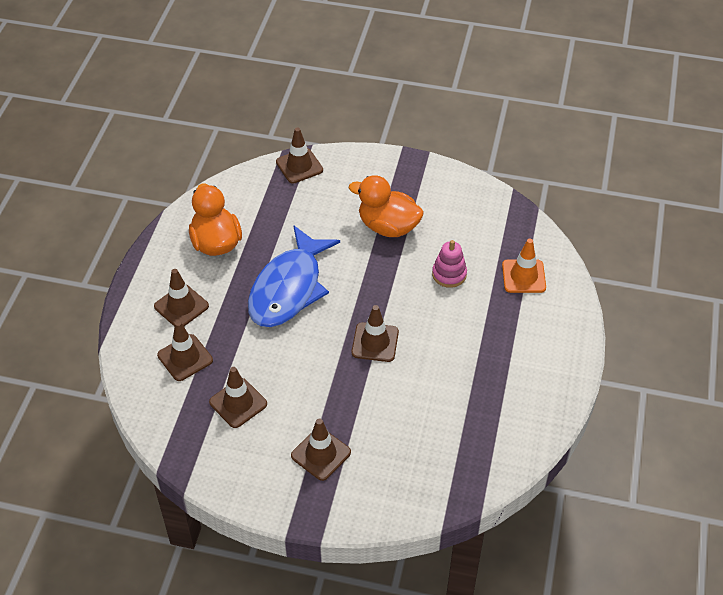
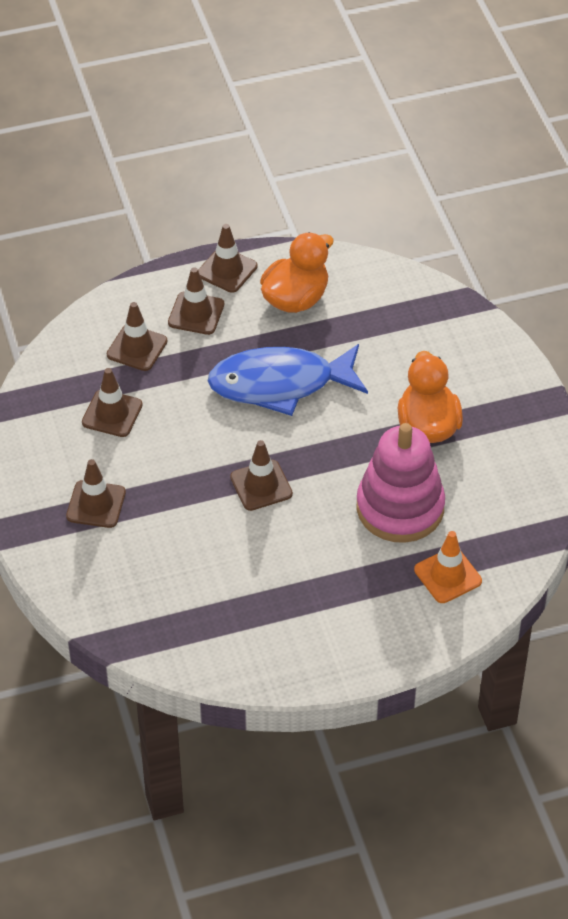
camera: 60 degrees right, 0 degrees up
(299, 166) = (455, 312): brown traffic cone -> brown traffic cone (227, 270)
(449, 274) = (400, 508): pink stacking toy -> pink stacking toy, size x2.02

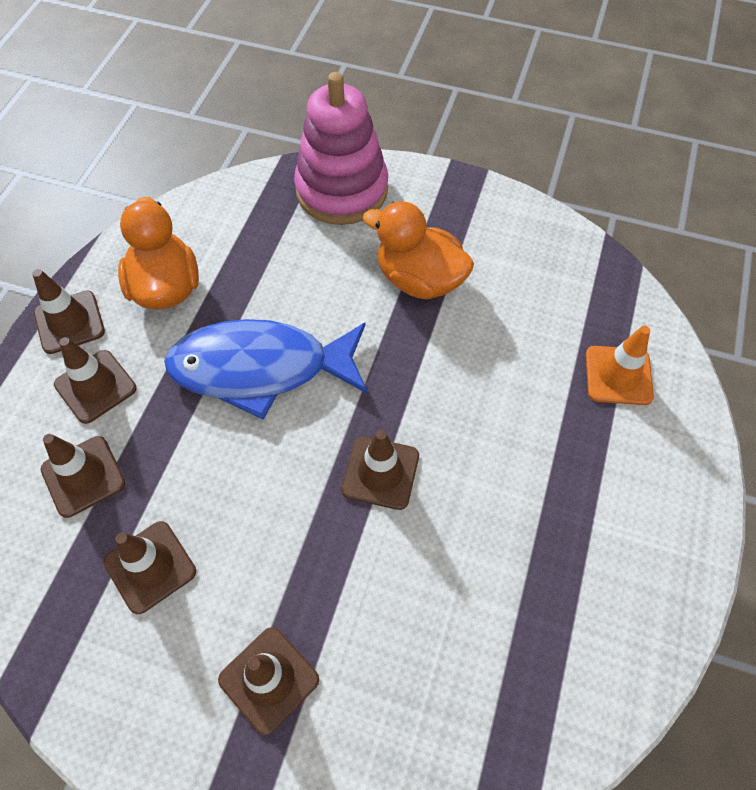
camera: 55 degrees left, 10 degrees up
(280, 384) = (260, 368): blue fish -> blue fish turned 60 degrees clockwise
(400, 508) = (504, 363): pink stacking toy -> pink stacking toy (342, 190)

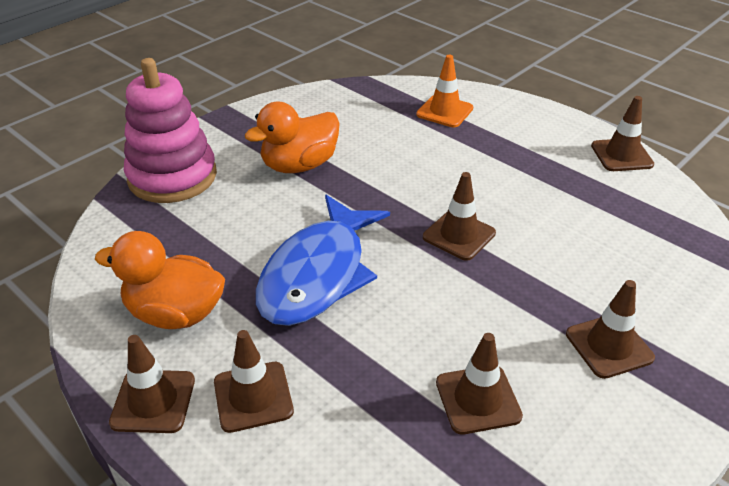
camera: 65 degrees left, 20 degrees down
(83, 476) = (354, 430): brown traffic cone -> brown traffic cone (621, 155)

